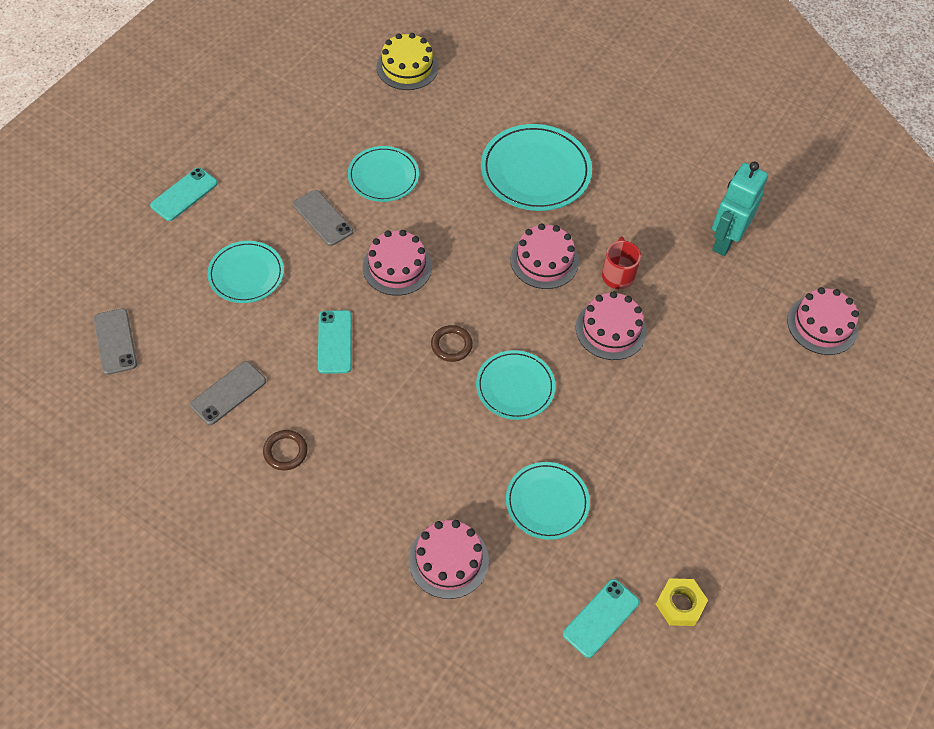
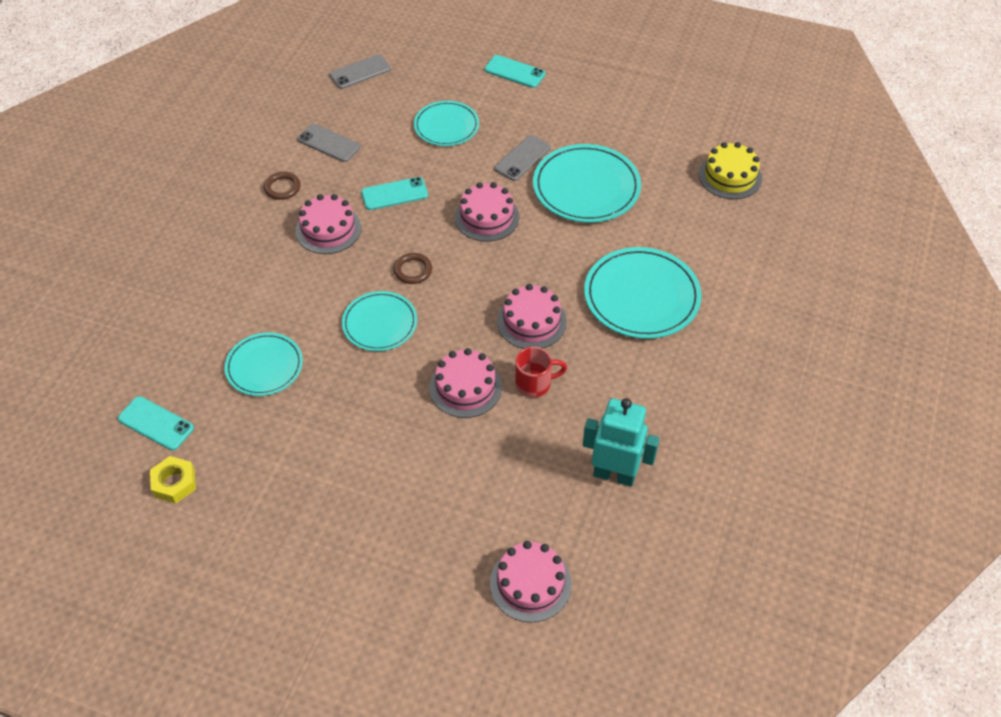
camera: 80 degrees right, 5 degrees down
(383, 176) = (586, 187): turquoise plate -> turquoise plate, size x1.58
(448, 560) = (199, 308): pink cake -> pink cake (328, 229)

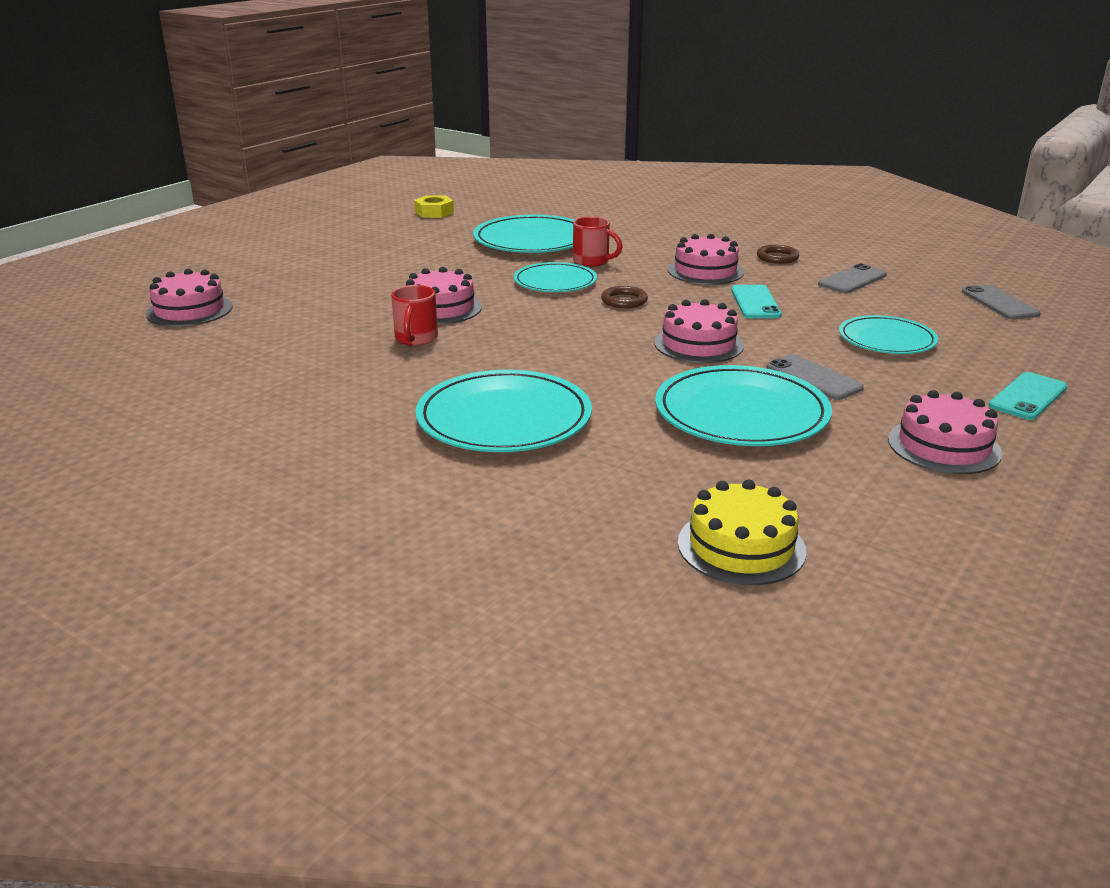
camera: 105 degrees right, 25 degrees down
(156, 423) = (498, 209): turquoise phone -> none
(264, 366) = (532, 240): turquoise plate -> turquoise plate, size x1.58
(319, 308) = (592, 261): none -> red mug
(531, 321) = (508, 348): pink cake -> pink cake (944, 446)
(614, 474) = (257, 361): turquoise robot -> none

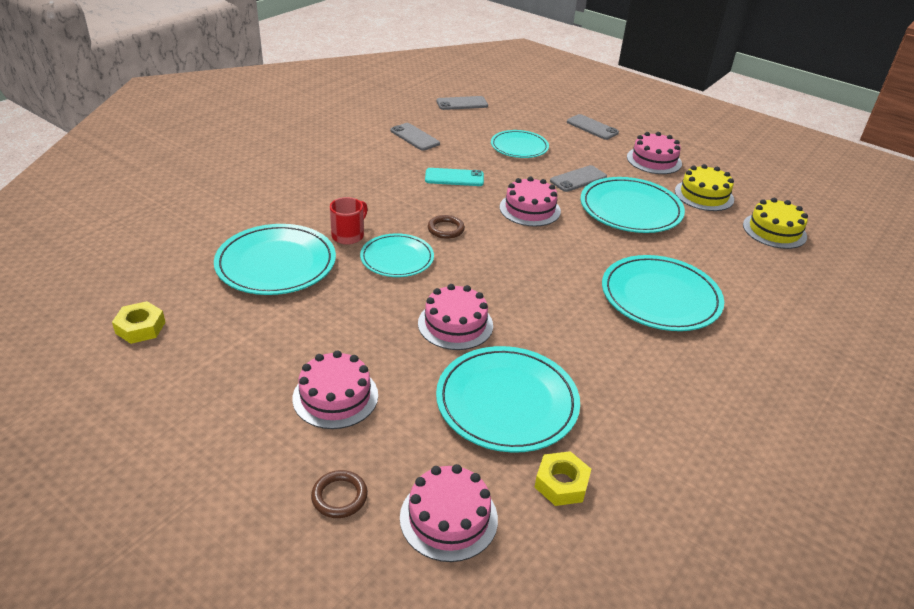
camera: 90 degrees left, 10 degrees up
(204, 350) = (561, 483): none -> yellow nut
(318, 330) = (507, 402): none -> turquoise plate
(416, 339) = (526, 338): red mug -> none
(705, 271) = (385, 187): pink cake -> pink cake (335, 396)
(777, 257) = (361, 155): brown ring -> brown ring (339, 496)
(837, 484) = (704, 195): none -> yellow cake
(1028, 397) = (592, 127): turquoise phone -> grey phone

